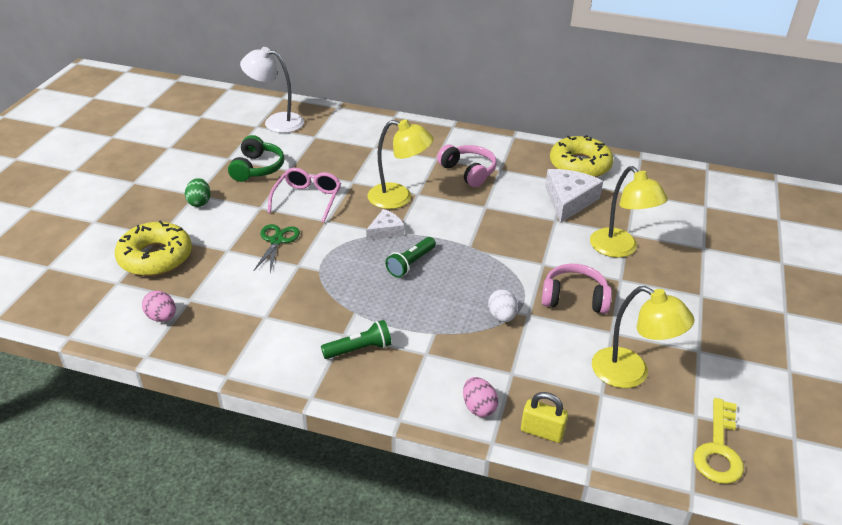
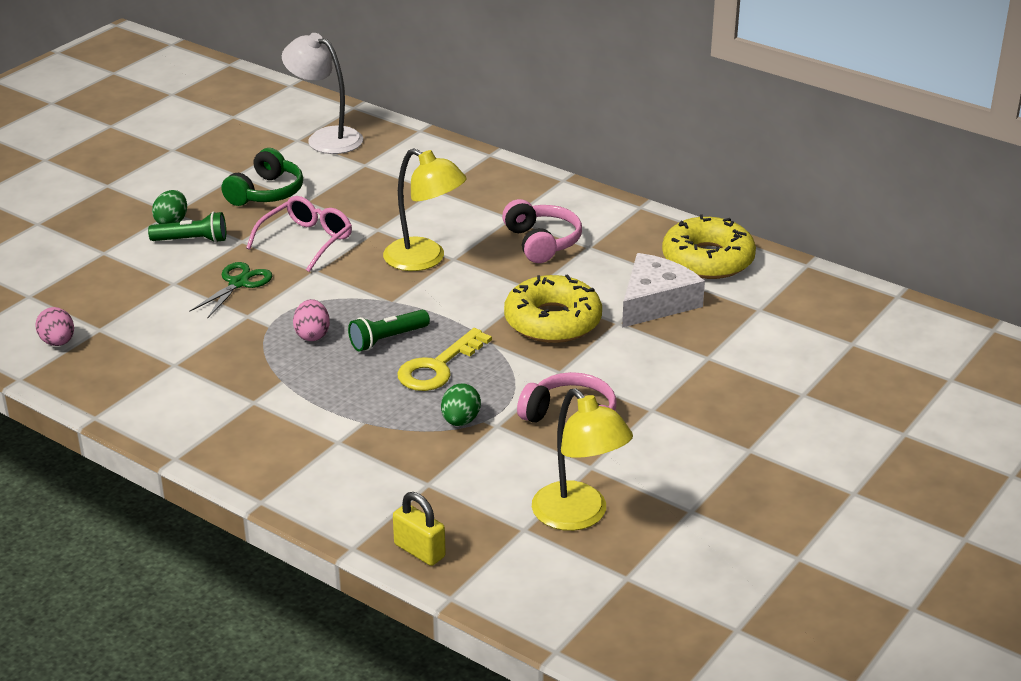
camera: 20 degrees right, 5 degrees down
(155, 257) = (86, 276): yellow donut -> yellow donut (552, 321)
(359, 349) = (261, 421): green flashlight -> green flashlight (192, 240)
(386, 230) = (382, 295): white cheese -> none
(478, 407) = (361, 510): pink egg -> pink egg (312, 335)
(502, 316) = (460, 421): white egg -> green egg
(620, 249) = (680, 374): yellow lamp -> none
(718, 449) = (626, 618): yellow key -> yellow key (438, 367)

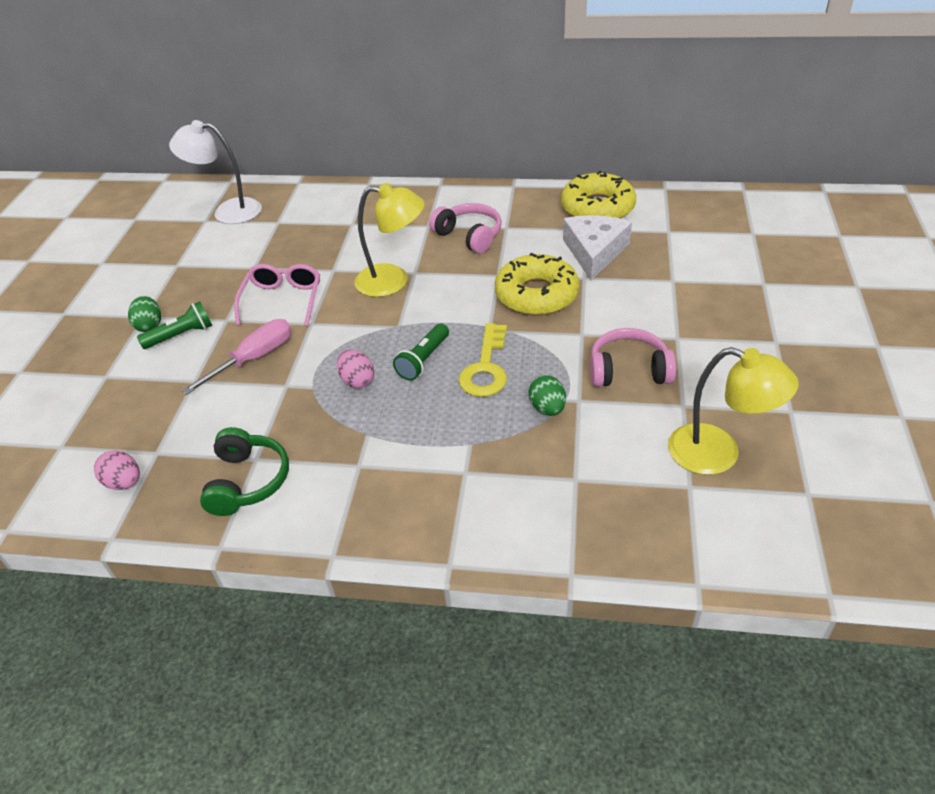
camera: 25 degrees left, 10 degrees up
(238, 283) = (254, 359): green scissors -> pink screwdriver
(266, 193) = (214, 272): green headphones -> green headphones (247, 481)
(419, 551) = (629, 549): yellow padlock -> none

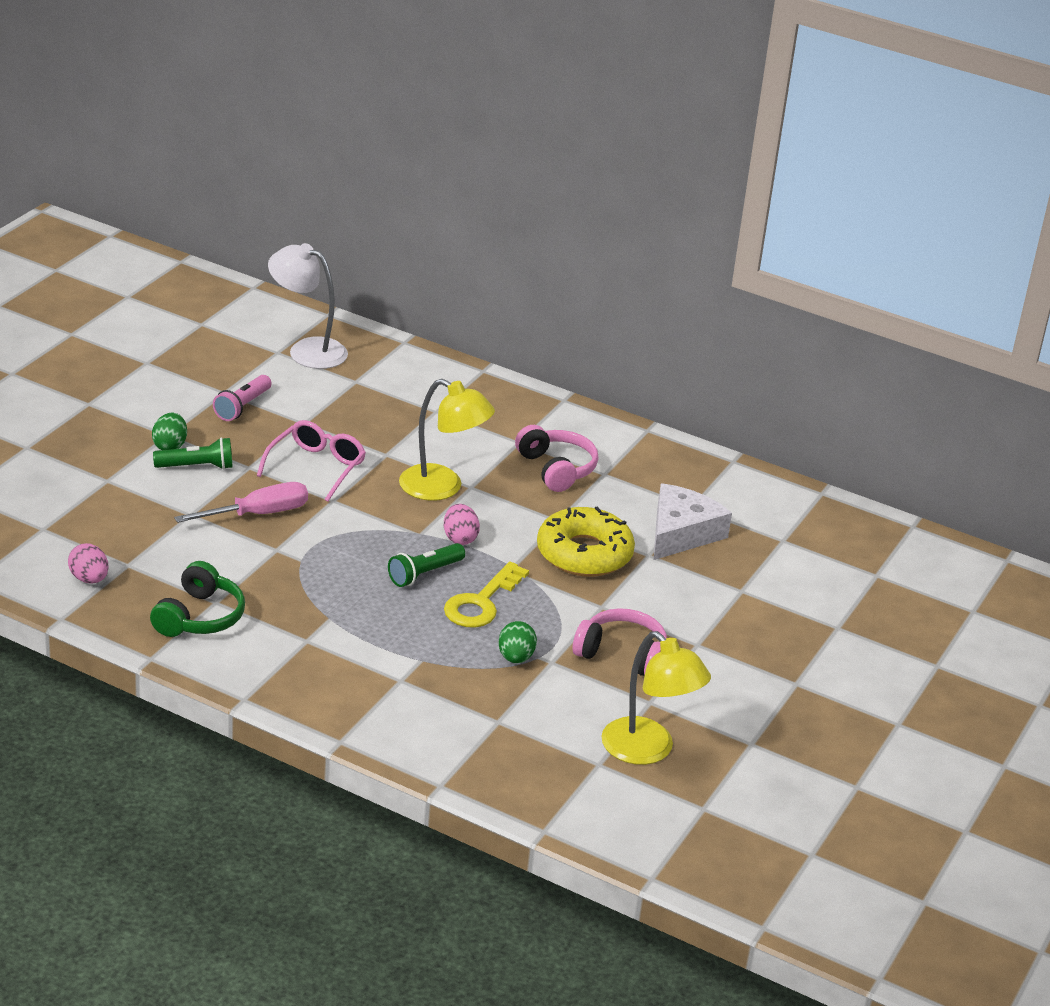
camera: 15 degrees right, 10 degrees down
(197, 272) = (242, 407): none -> pink flashlight
(357, 381) = (348, 569): pink egg -> pink egg (460, 538)
(597, 208) = (724, 487): yellow donut -> none

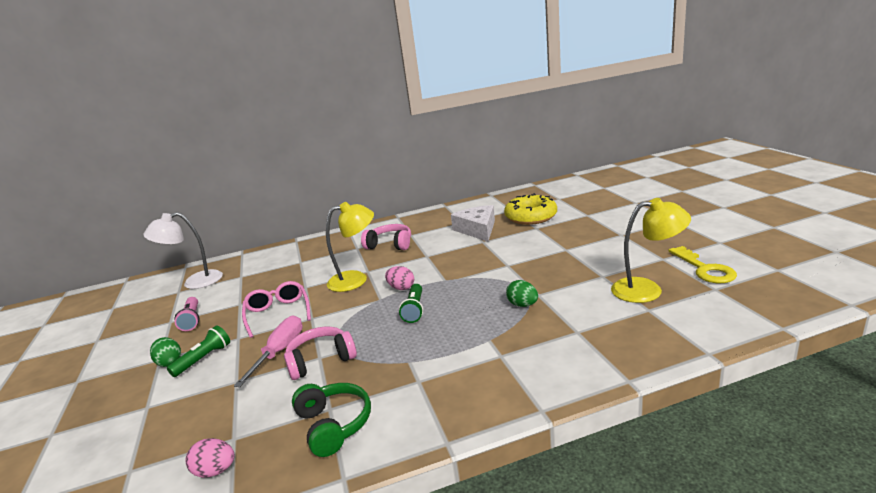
camera: 40 degrees left, 10 degrees down
(481, 602) = (462, 299): yellow key -> yellow key (705, 269)
(584, 553) = (460, 257): yellow donut -> yellow donut (531, 216)
(622, 655) = (553, 272): pink headphones -> pink headphones (321, 360)

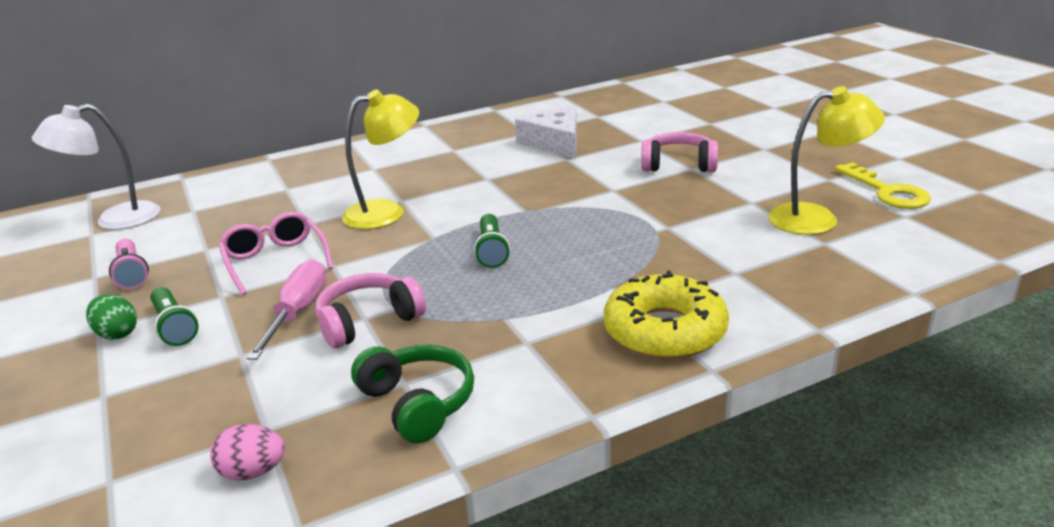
camera: 10 degrees left, 5 degrees up
(204, 359) = (174, 327): green flashlight -> green flashlight turned 120 degrees clockwise
(390, 245) = (425, 164): pink headphones -> pink headphones (678, 165)
(401, 288) = (462, 222): pink egg -> none
(522, 305) = (649, 241): green egg -> none
(531, 216) = (629, 125): yellow donut -> yellow donut (664, 331)

